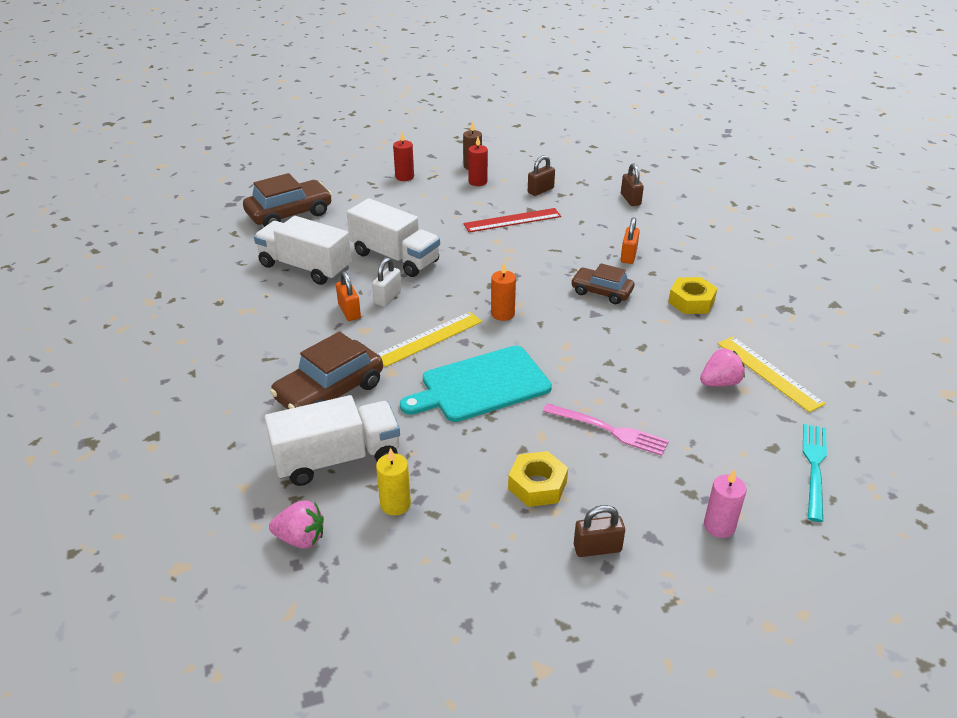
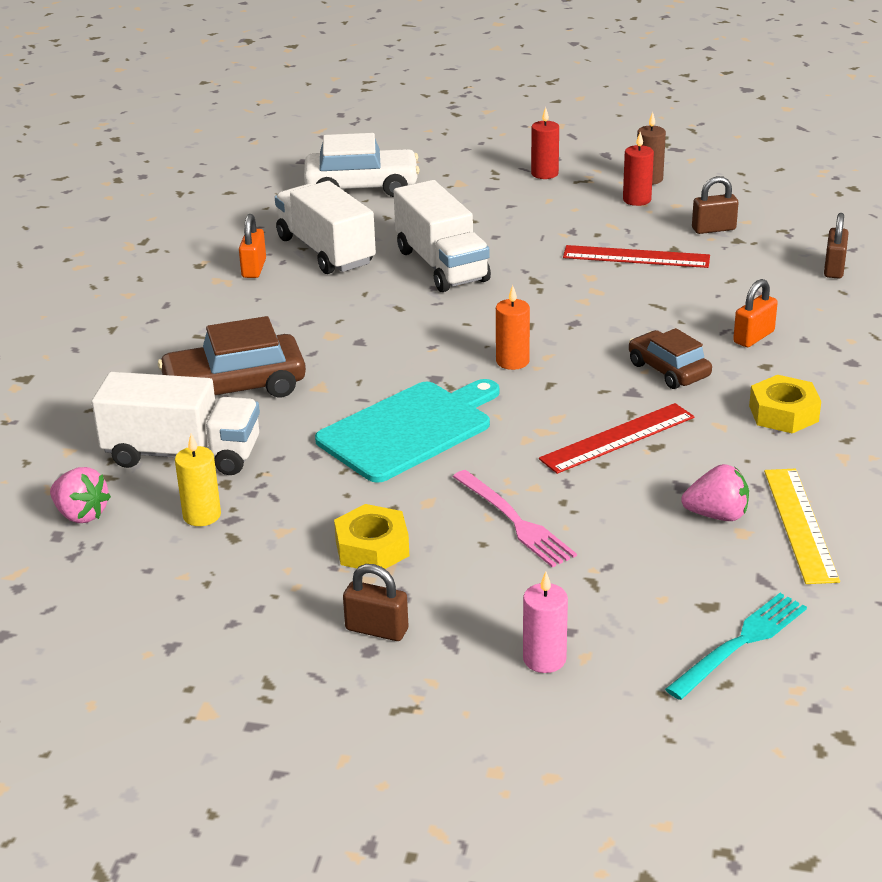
camera: 30 degrees right, 5 degrees down
(289, 214) = (362, 187): brown car -> white car
(349, 311) = (332, 311): orange padlock -> orange padlock (254, 268)
(387, 297) = (390, 307): white padlock -> none
(429, 338) = (396, 364): yellow ruler -> none
(481, 385) = (409, 430): turquoise cutting board -> turquoise cutting board turned 135 degrees clockwise
(615, 348) = (617, 438): none -> red ruler

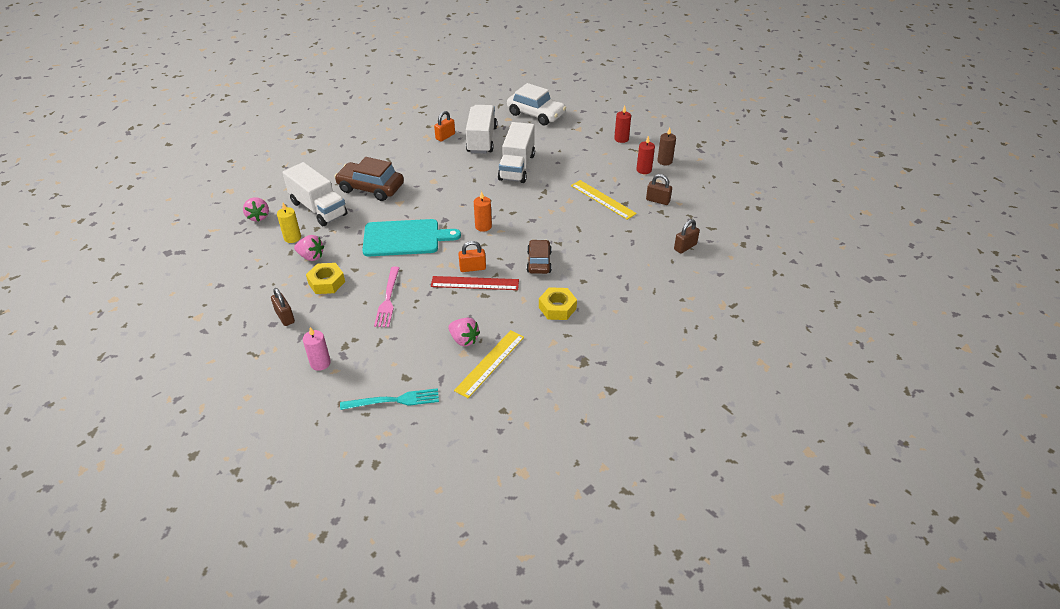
camera: 35 degrees right, 10 degrees up
(283, 526) = (311, 256): none -> pink strawberry
(636, 257) = (603, 199): red ruler -> yellow ruler
(753, 337) = (597, 264): orange padlock -> orange padlock (472, 268)

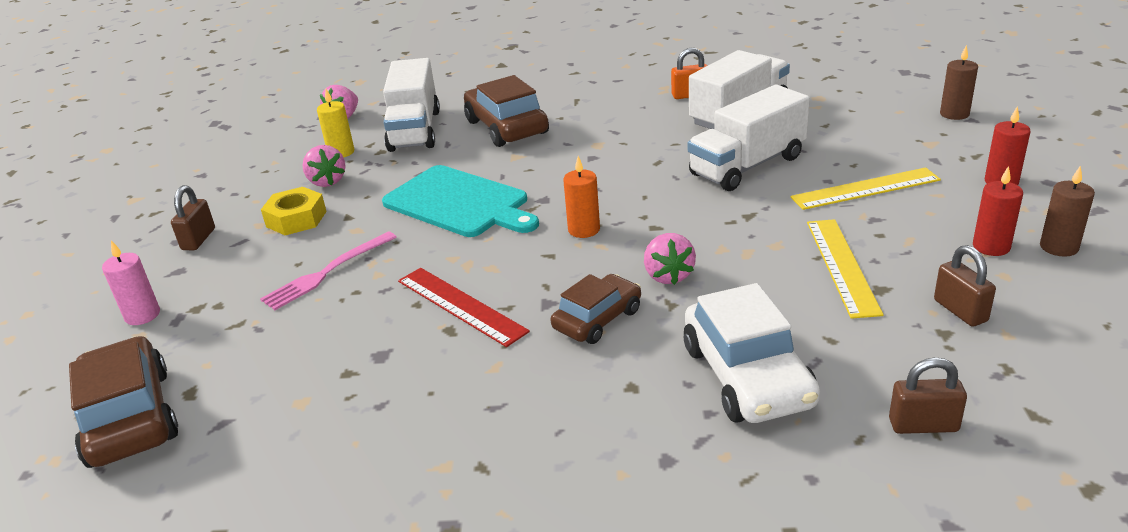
camera: 45 degrees right, 10 degrees down
(394, 400) = (129, 417): turquoise fork -> brown car
(464, 340) = (330, 382): pink strawberry -> pink strawberry (668, 275)
(472, 268) = (488, 282): orange padlock -> none
(490, 363) = (311, 441): yellow ruler -> yellow ruler (865, 189)
(536, 114) = (875, 103): white car -> white car (747, 376)
(557, 308) = (528, 410): yellow nut -> none
(573, 110) = (954, 114): none -> brown candle

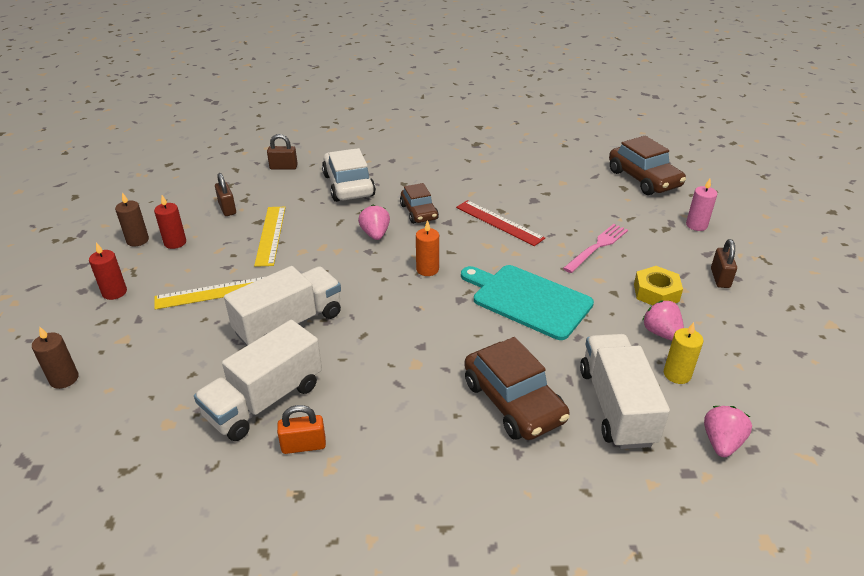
camera: 175 degrees right, 5 degrees up
(597, 319) = (419, 212): brown car -> brown car turned 60 degrees counterclockwise

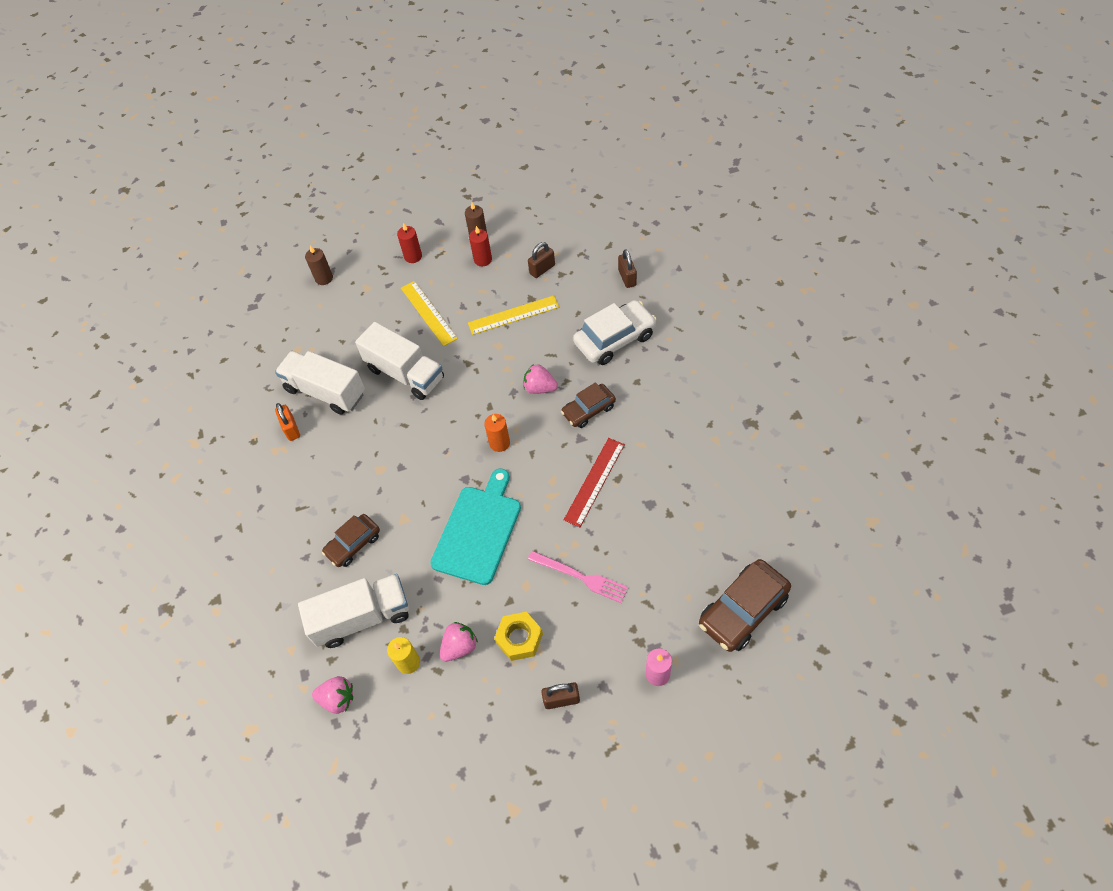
camera: 80 degrees right, 20 degrees up
(375, 234) = (540, 388): pink strawberry -> pink strawberry turned 135 degrees counterclockwise
(513, 401) = (353, 544): brown car -> brown car, size x0.63

